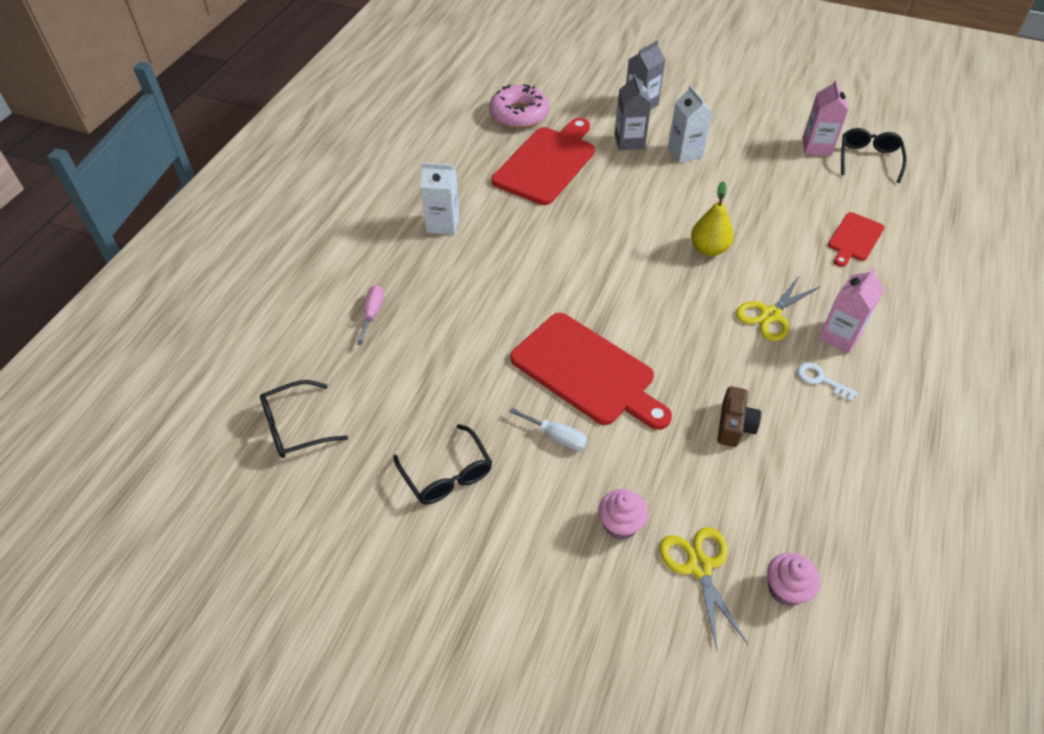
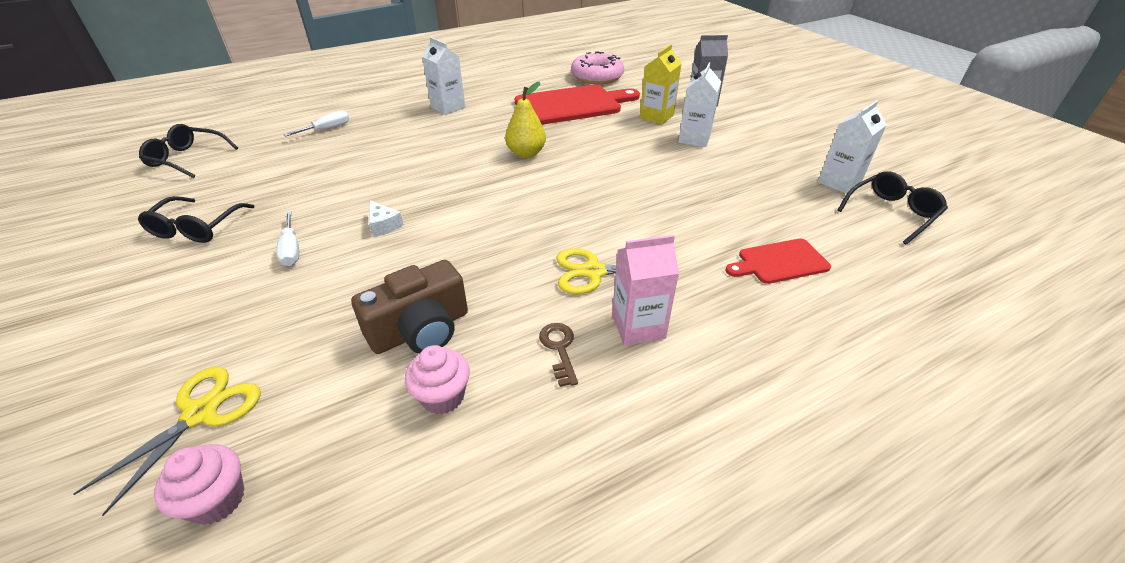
camera: 40 degrees right, 10 degrees down
(372, 314) = (327, 129): pink screwdriver -> white screwdriver
(587, 372) = (383, 225): red cutting board -> white cheese
(620, 525) = (216, 334): pink cupcake -> pink cupcake (443, 396)
(629, 141) = (656, 116): grey carton -> yellow carton
(708, 249) = (613, 202): yellow pear -> yellow pear (526, 153)
(734, 425) = (420, 330): brown camera -> brown camera, size x1.51
(816, 147) = (839, 182): pink carton -> white carton
(821, 380) = (559, 349): white key -> brown key

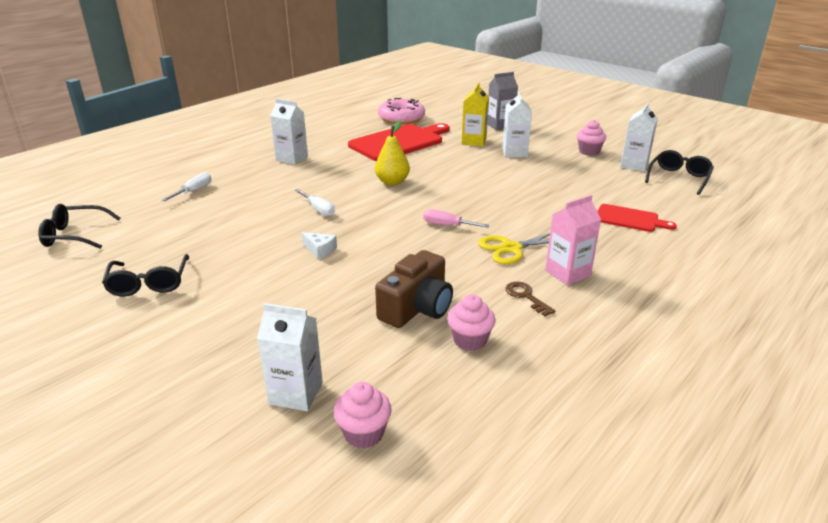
camera: 20 degrees left, 10 degrees down
(201, 413) = (296, 393): yellow scissors -> white carton
(291, 250) = (256, 281): white screwdriver -> white screwdriver (318, 209)
(542, 222) = (447, 225): none -> pink screwdriver
(779, 262) = (630, 219): red cutting board -> red cutting board turned 120 degrees counterclockwise
(790, 153) = (589, 152): none -> pink cupcake

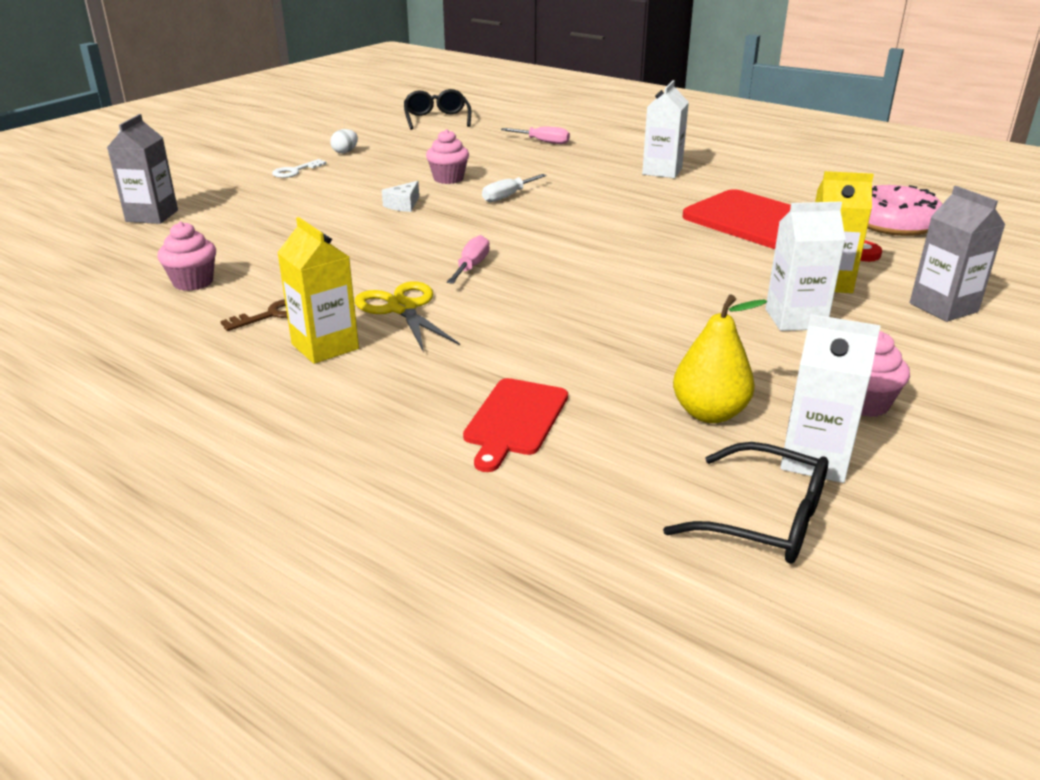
camera: 85 degrees right, 0 degrees up
(149, 283) = (345, 152): black glasses -> white egg
(194, 191) = (543, 142): white screwdriver -> pink screwdriver
(194, 310) = (295, 171): none -> white key
(296, 393) = (152, 216): white carton -> grey carton
(364, 433) = (82, 242): pink cupcake -> pink cupcake (448, 179)
(392, 182) = (608, 229): yellow pear -> yellow pear (709, 413)
(417, 308) = (268, 255): brown camera -> none
(567, 273) = (325, 346): pink carton -> yellow carton

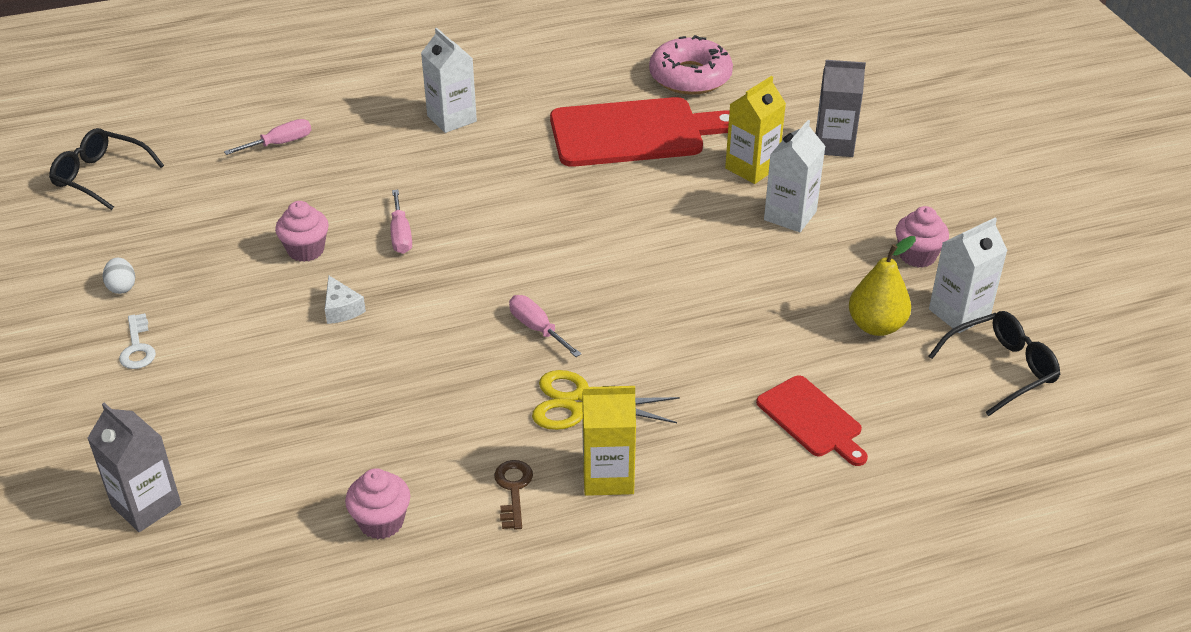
camera: 55 degrees left, 10 degrees up
(508, 196) = (401, 235): white screwdriver -> pink screwdriver

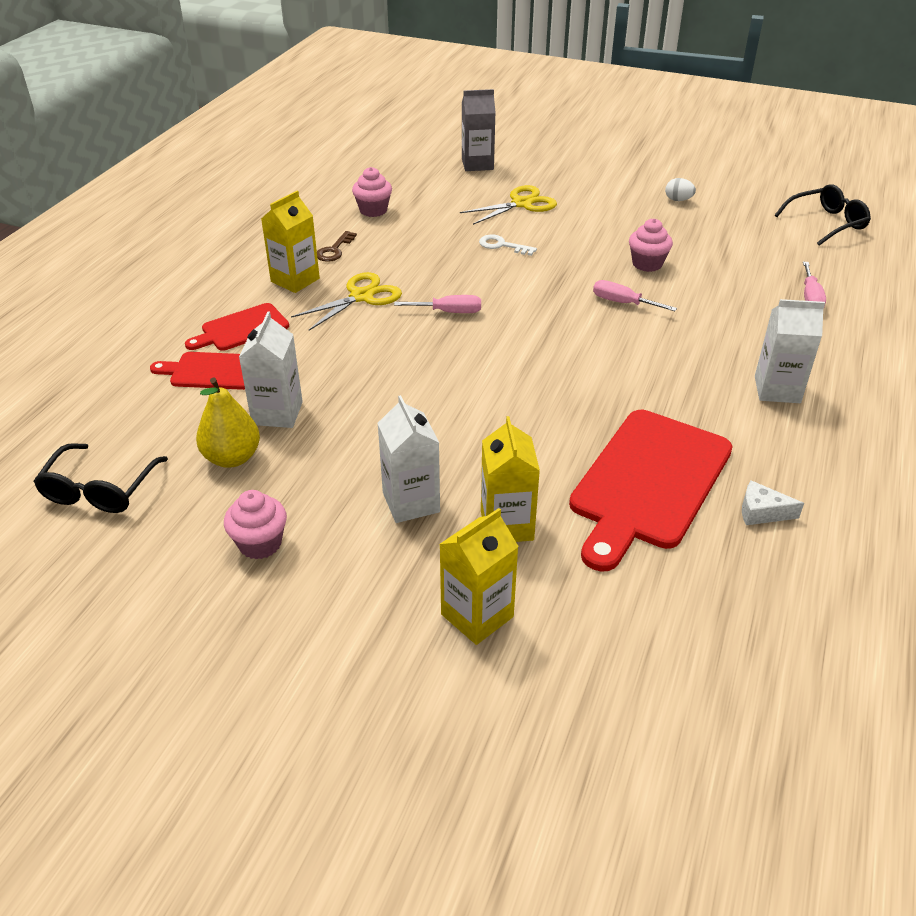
camera: 130 degrees right, 0 degrees up
(137, 347) = (610, 190): white key -> white key (502, 245)
(241, 400) = (522, 204): none -> yellow scissors
(341, 309) = (565, 255): white cheese -> white cheese (761, 512)
(513, 489) = (334, 250): brown key -> brown key turned 75 degrees clockwise
(690, 77) = (724, 589): pink donut -> none
(733, 450) = (241, 329): none -> red cutting board
(834, 145) = (477, 615): grey carton -> yellow carton
(959, 313) = (173, 514): white carton -> white carton (277, 413)

